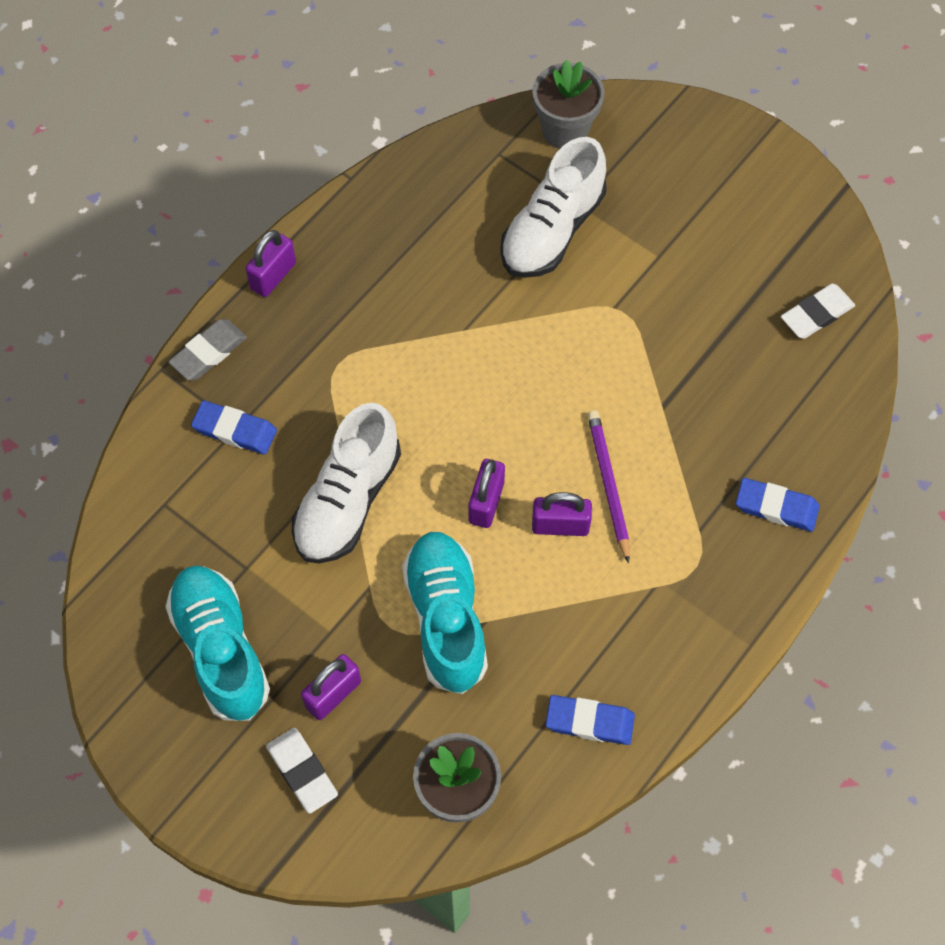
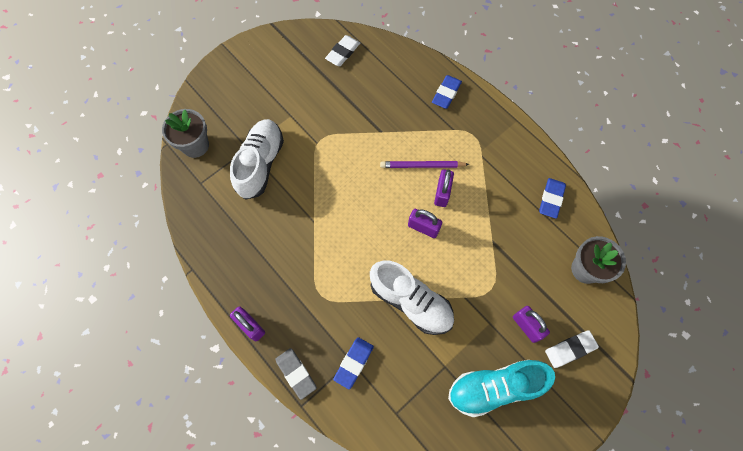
camera: 80 degrees left, 5 degrees up
(446, 619) = (489, 259): turquoise shoe -> none
(552, 230) = (260, 164): white shoe -> white shoe turned 120 degrees counterclockwise
(816, 314) = (343, 53): white eraser -> white eraser turned 60 degrees clockwise

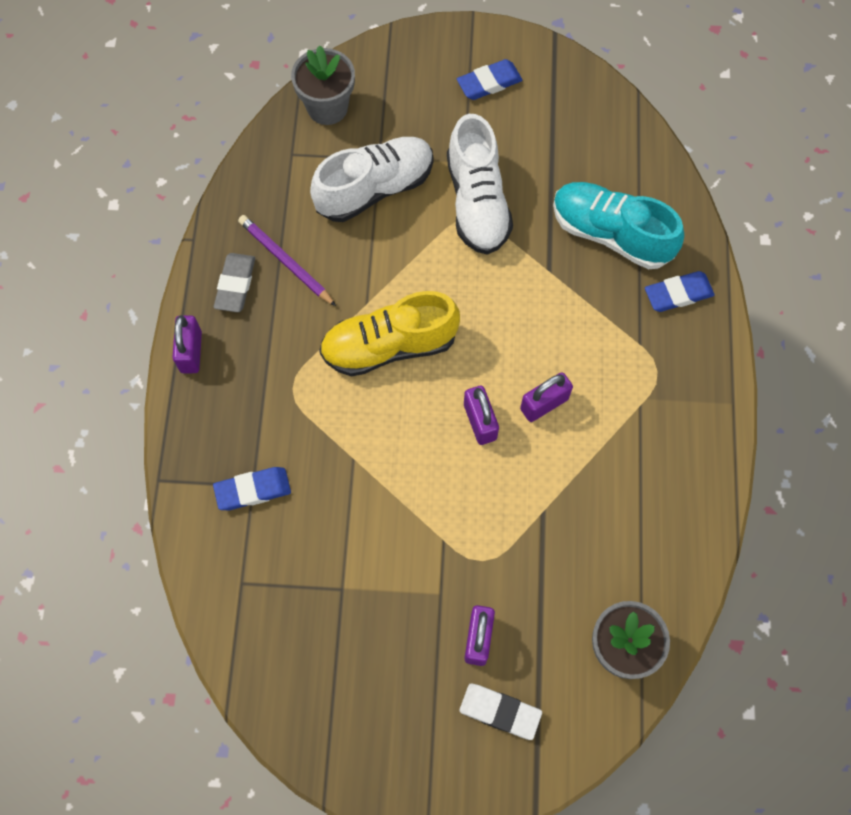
camera: 45 degrees right, 0 degrees up
(296, 373) = (186, 443): grey eraser -> grey eraser (235, 285)
(343, 53) = (603, 138): white eraser -> none
(346, 231) = (389, 346): none -> yellow shoe
(411, 302) = (379, 487): white shoe -> white shoe (477, 202)
(422, 165) = (555, 352): purple pencil -> purple pencil (286, 261)
(495, 387) = (371, 664): turquoise shoe -> turquoise shoe (611, 234)
(551, 199) = (669, 532): blue eraser -> blue eraser (489, 83)

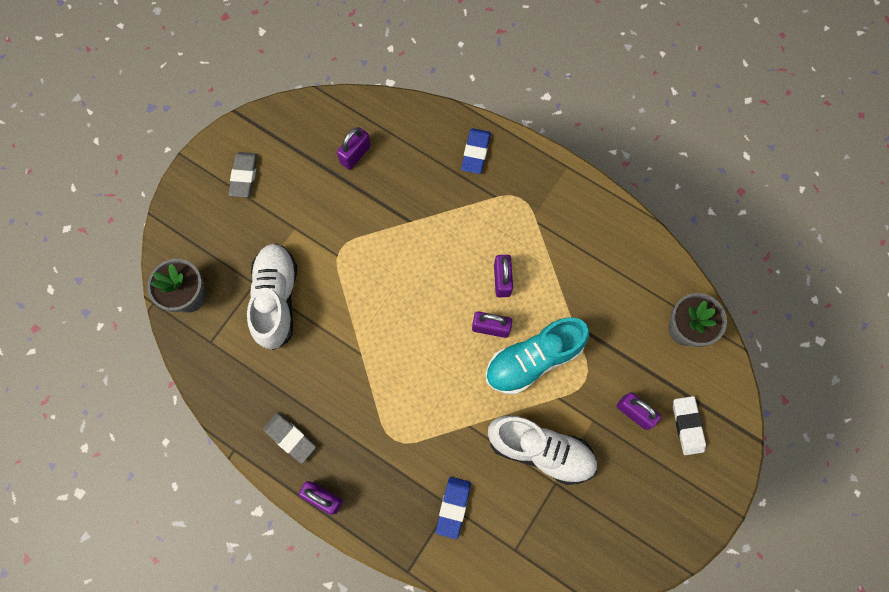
camera: 60 degrees left, 5 degrees up
(286, 261) = (294, 392): purple pencil -> none
(389, 346) = (402, 356): yellow shoe -> none
(477, 202) = (331, 237): white shoe -> white shoe (540, 450)
(489, 83) = (244, 176): blue eraser -> grey eraser
(500, 711) = (687, 426): white eraser -> white eraser turned 60 degrees counterclockwise
(588, 173) = (355, 154): none -> purple padlock
(611, 234) = (408, 167): turquoise shoe -> turquoise shoe (533, 359)

